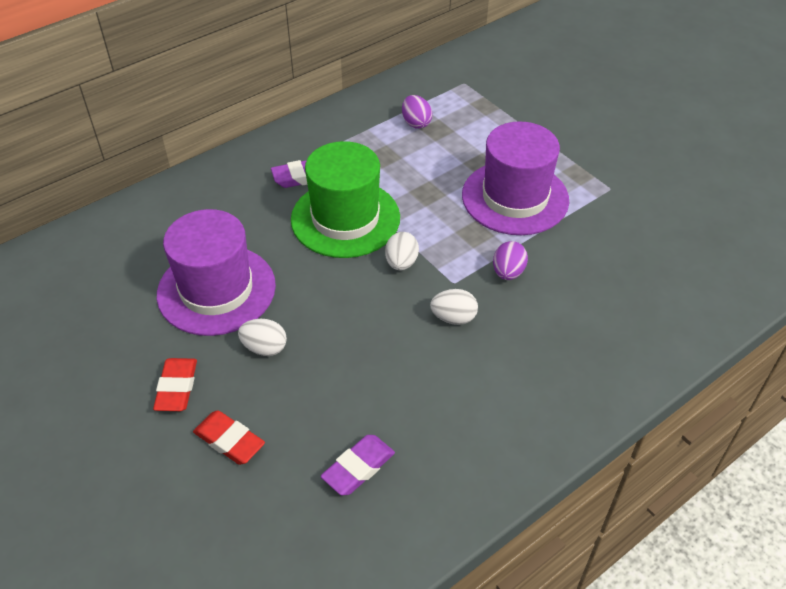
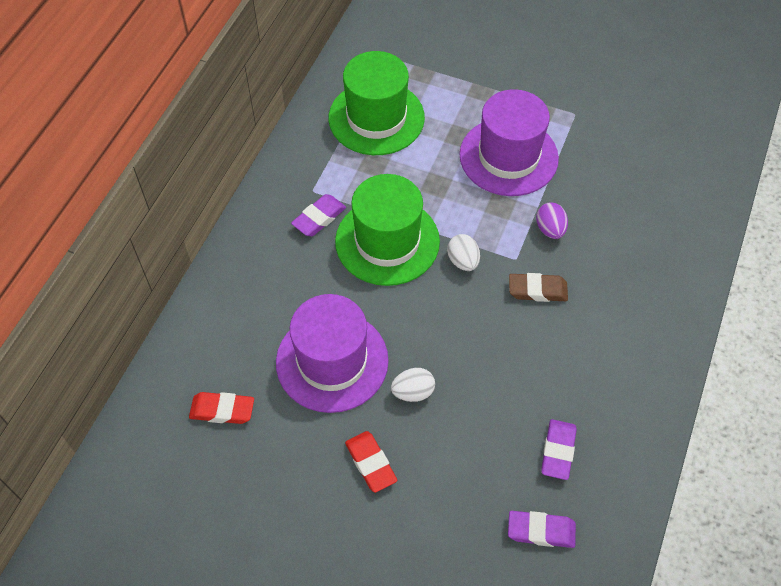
camera: 30 degrees left, 10 degrees up
(229, 441) = (447, 483): red eraser -> red eraser (222, 410)
(281, 532) = (541, 531): none -> purple eraser
(416, 123) = (376, 118): purple egg -> green hat
(453, 318) = (537, 290): white egg -> brown eraser

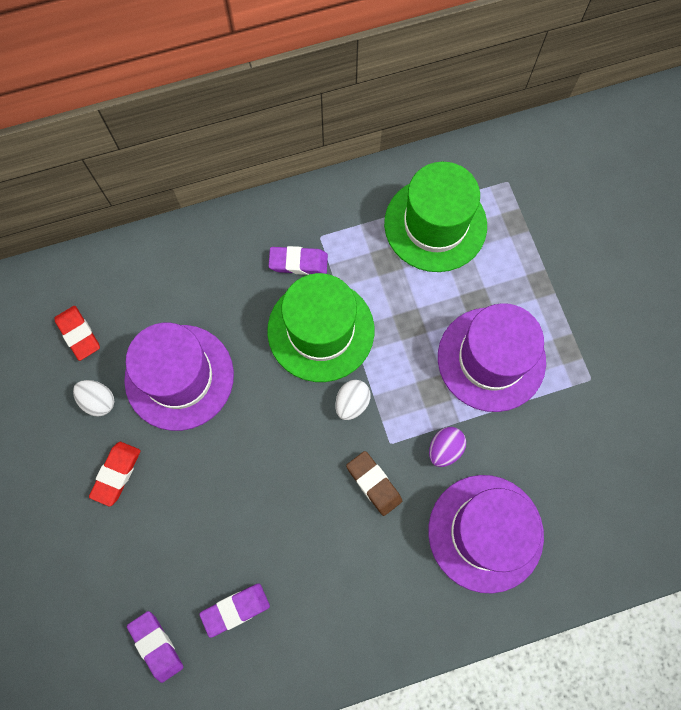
camera: 50 degrees right, 15 degrees up
(413, 392) = (200, 458): white egg -> white egg (98, 401)
(632, 248) = (485, 533): none -> purple hat

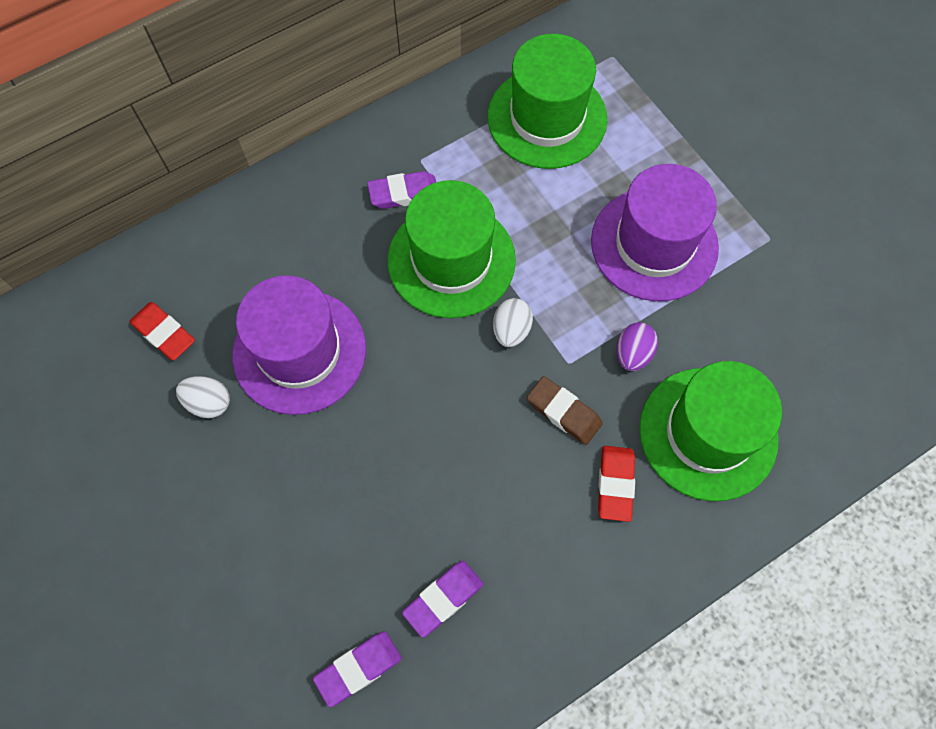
camera: 15 degrees left, 5 degrees down
(116, 474) = (254, 480): red eraser -> red eraser (615, 484)
(156, 646) = (358, 668): purple eraser -> purple eraser turned 75 degrees counterclockwise
(485, 533) = (708, 433): purple hat -> green hat

